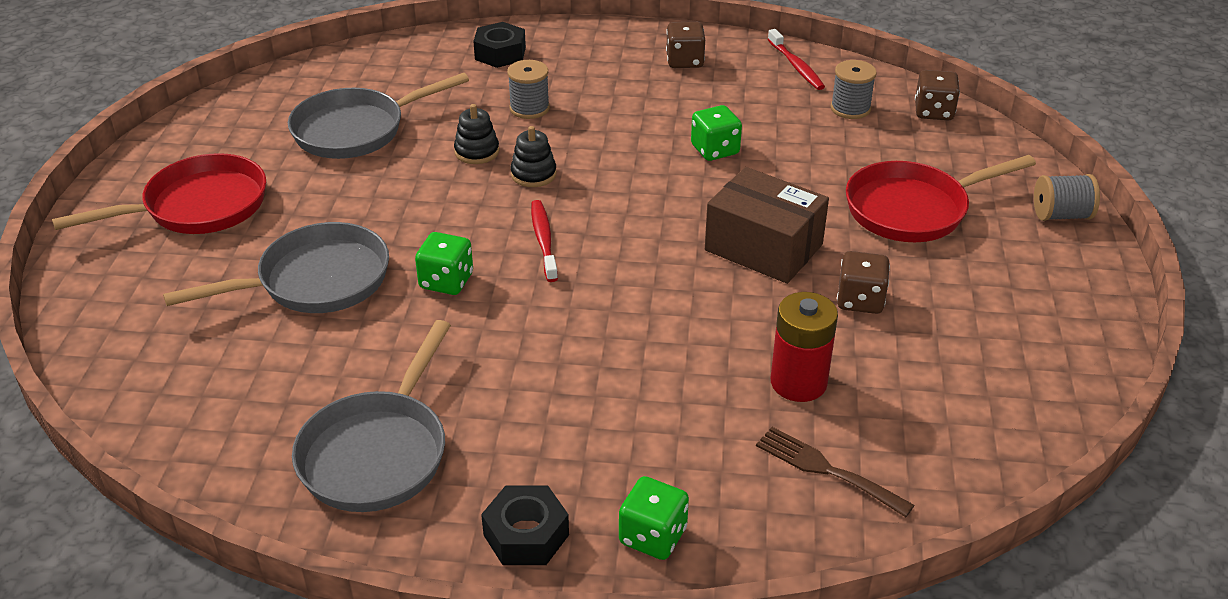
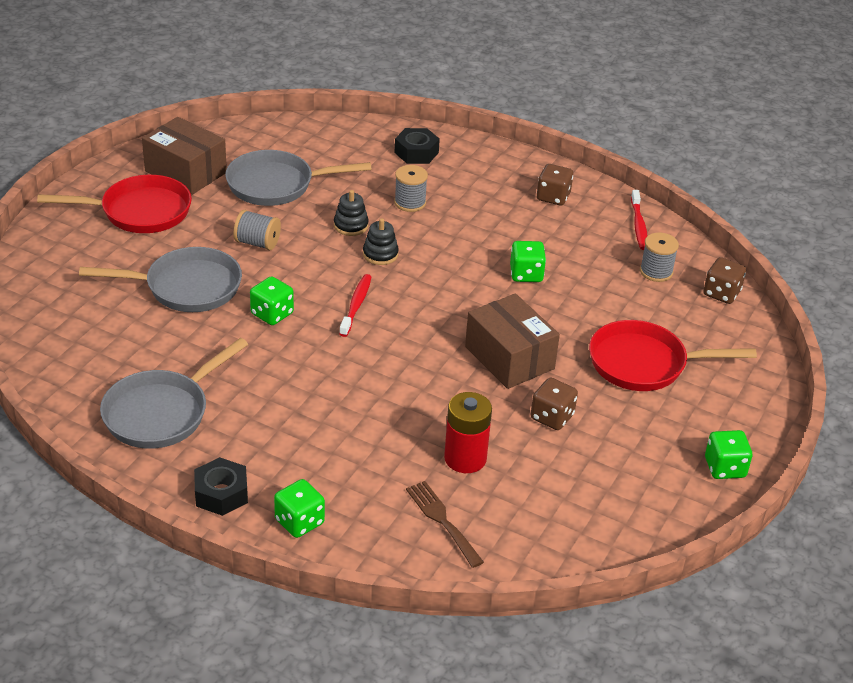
camera: 20 degrees right, 0 degrees up
(231, 144) = (186, 172): none -> brown box
(1061, 215) = (758, 403): grey spool -> grey spool (257, 243)
(1085, 297) = (725, 468): none -> green dice

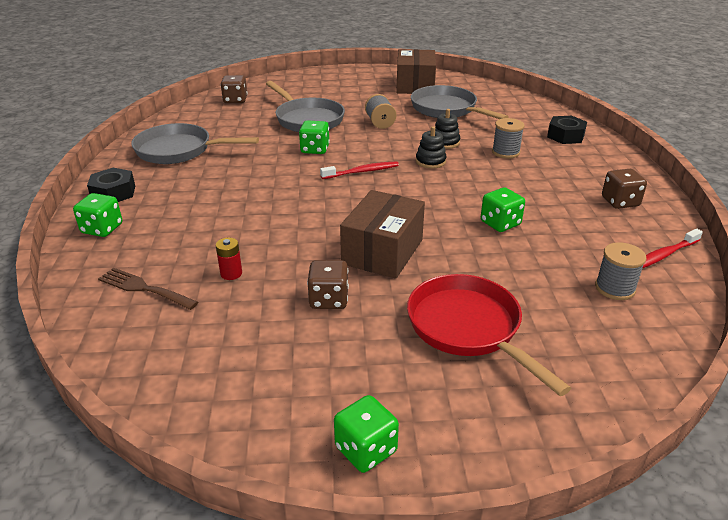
camera: 60 degrees right, 5 degrees down
(139, 212) = (359, 87): red pan -> none
(442, 520) = (144, 288): brown fork -> brown fork turned 90 degrees counterclockwise
(465, 458) = (231, 273): red battery -> red battery, size x0.53
(721, 293) = (651, 343): brown dice -> brown dice (235, 100)

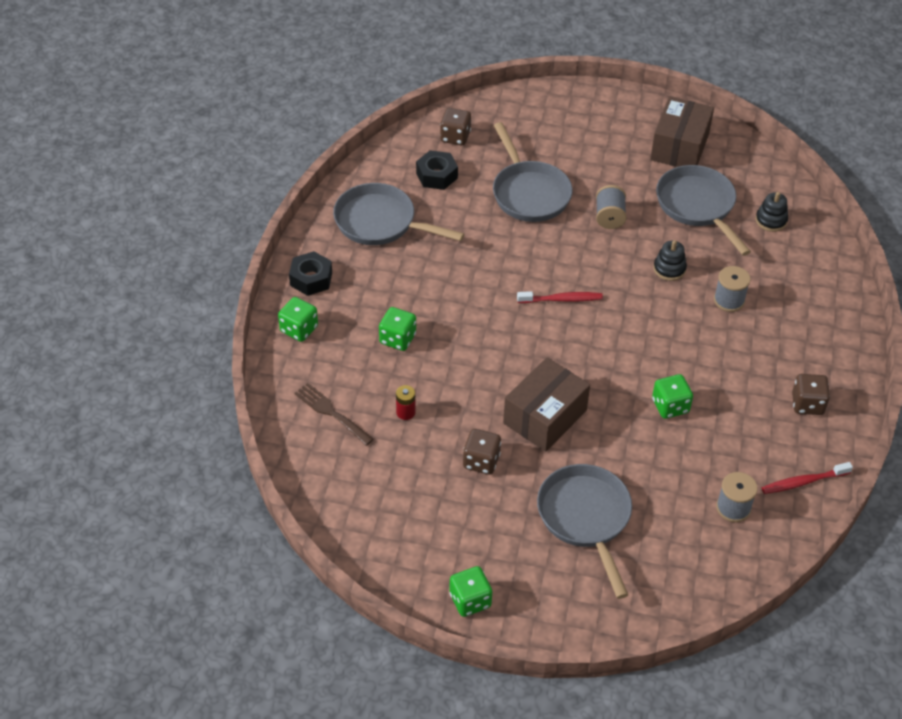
camera: 15 degrees right, 15 degrees up
(315, 149) = (523, 251): green dice -> green dice (397, 339)
(430, 161) = (640, 298): black stacking toy -> black stacking toy (771, 220)
(468, 328) = (586, 518): red pan -> grey pan
(565, 136) = (812, 286): black nut -> black nut (437, 175)

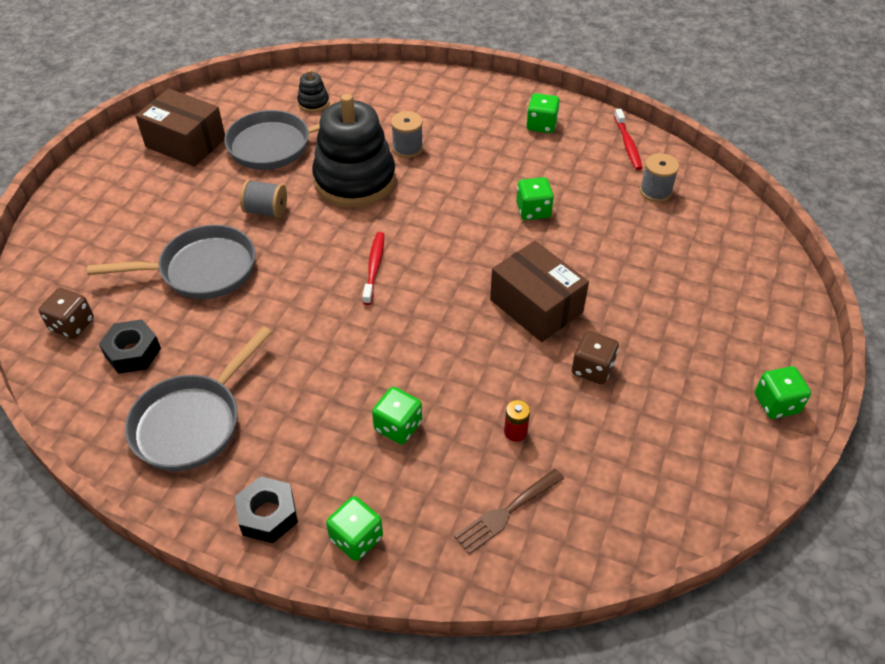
camera: 80 degrees left, 0 degrees up
(586, 518) = (669, 294): grey pan -> none
(669, 269) = (355, 180): black stacking toy -> black stacking toy, size x2.41
(807, 404) = (541, 125): brown dice -> green dice

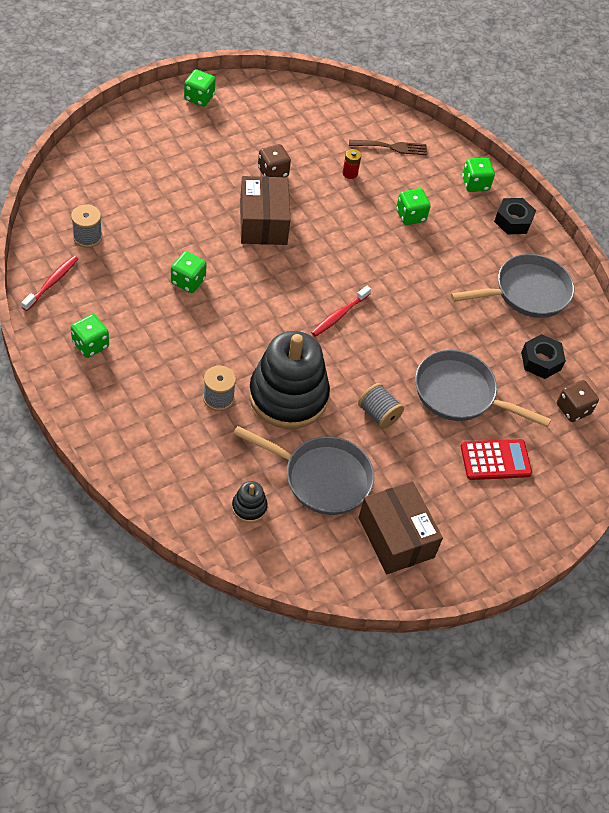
camera: 150 degrees left, 5 degrees up
(132, 236) = (495, 460): none -> red calculator

